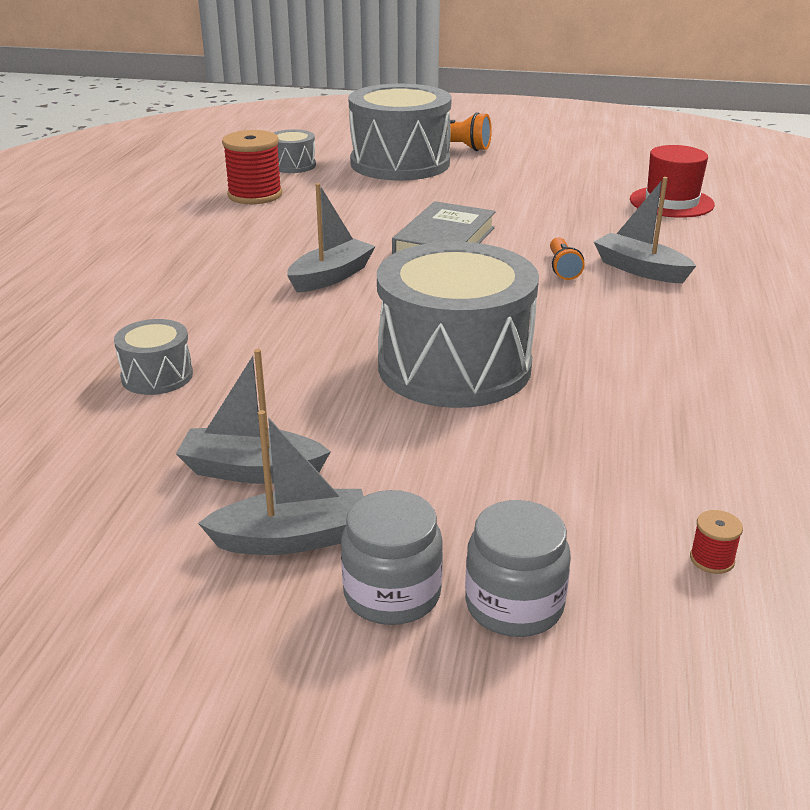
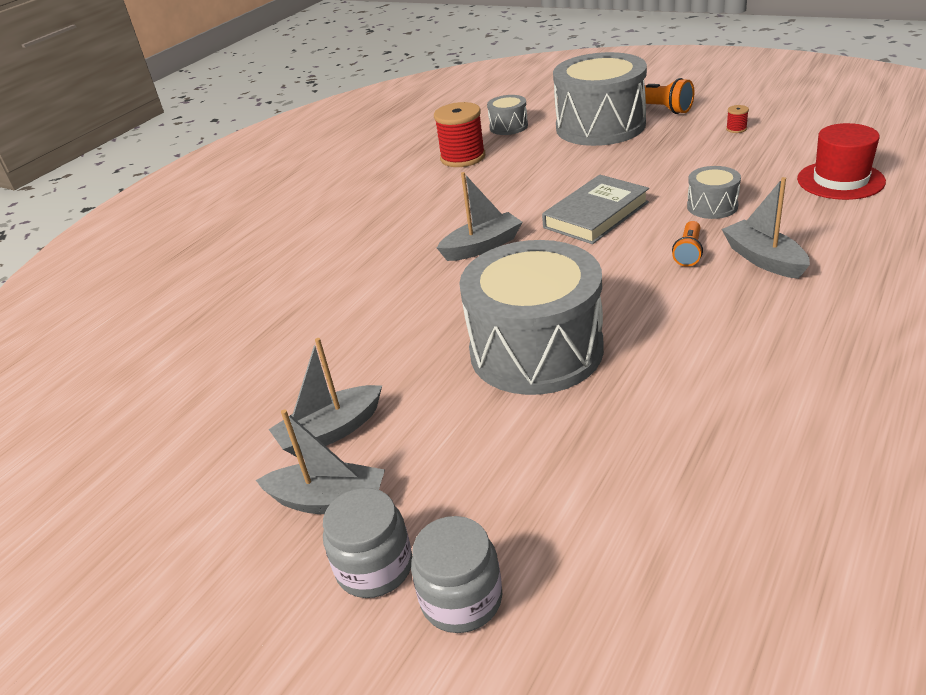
camera: 25 degrees right, 5 degrees up
(157, 376) = (307, 333): grey drum -> grey drum (712, 206)
(251, 470) = (330, 432): grey boat -> grey boat turned 60 degrees counterclockwise
(712, 559) = (655, 590): red spool -> red spool (736, 129)

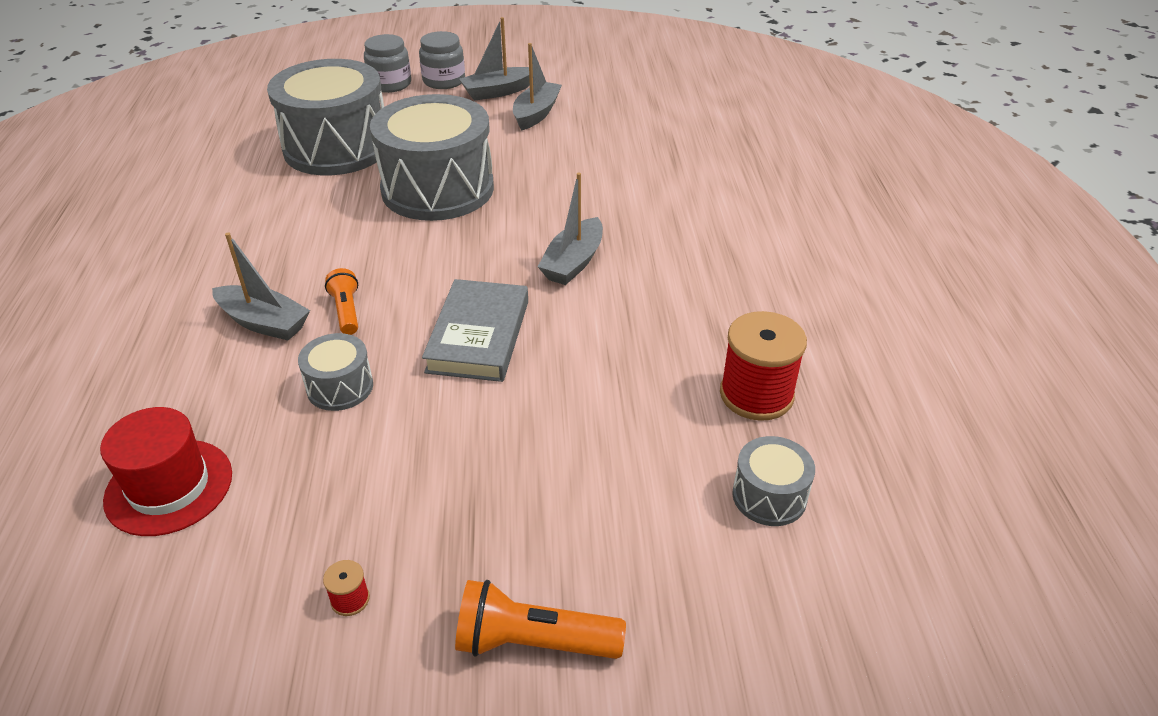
camera: 140 degrees right, 5 degrees up
(600, 126) = (604, 542): grey drum -> grey drum (337, 148)

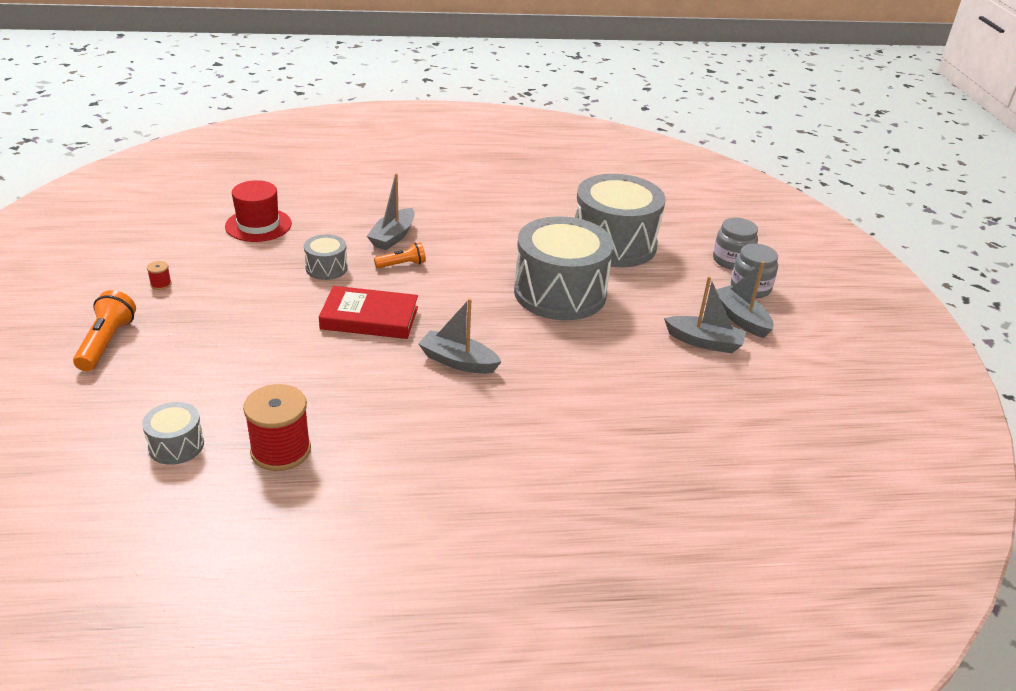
camera: 85 degrees right, 5 degrees down
(478, 336) = (369, 318): grey book -> red book

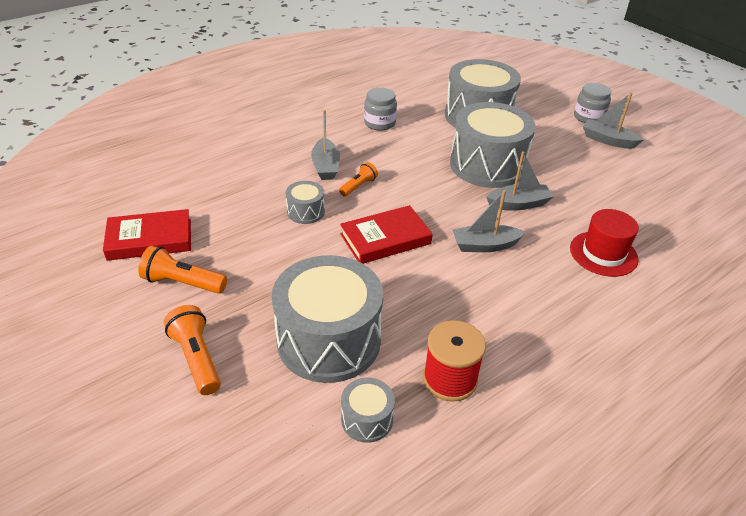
camera: 30 degrees left, 5 degrees up
(161, 284) = (183, 283): red spool -> orange flashlight
(175, 241) = (150, 239): none -> red book
(219, 375) = (329, 340): none -> grey drum
(258, 225) = (207, 196): red hat -> red hat (603, 253)
(704, 342) = (608, 165): grey boat -> grey boat (518, 204)
(731, 260) = (557, 102): grey jar -> grey jar (379, 123)

